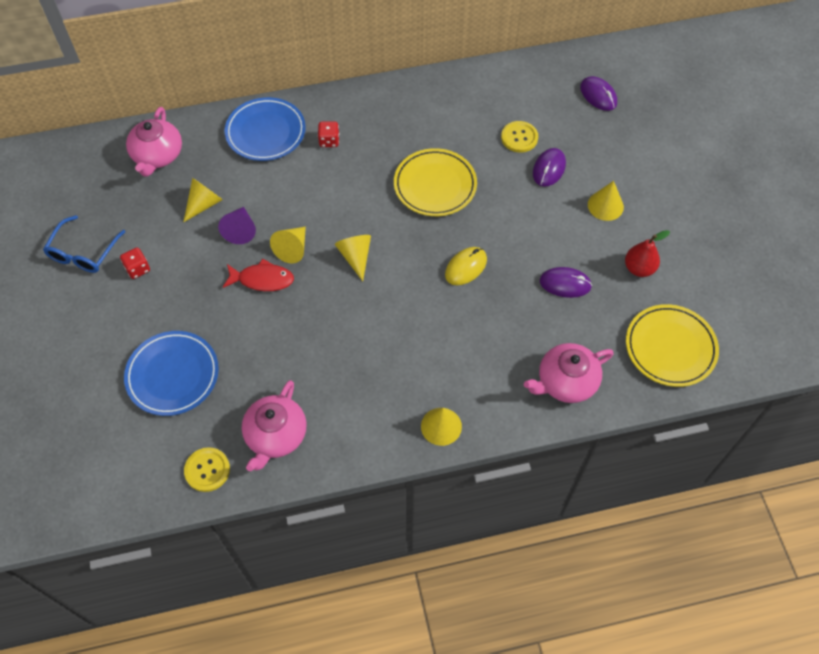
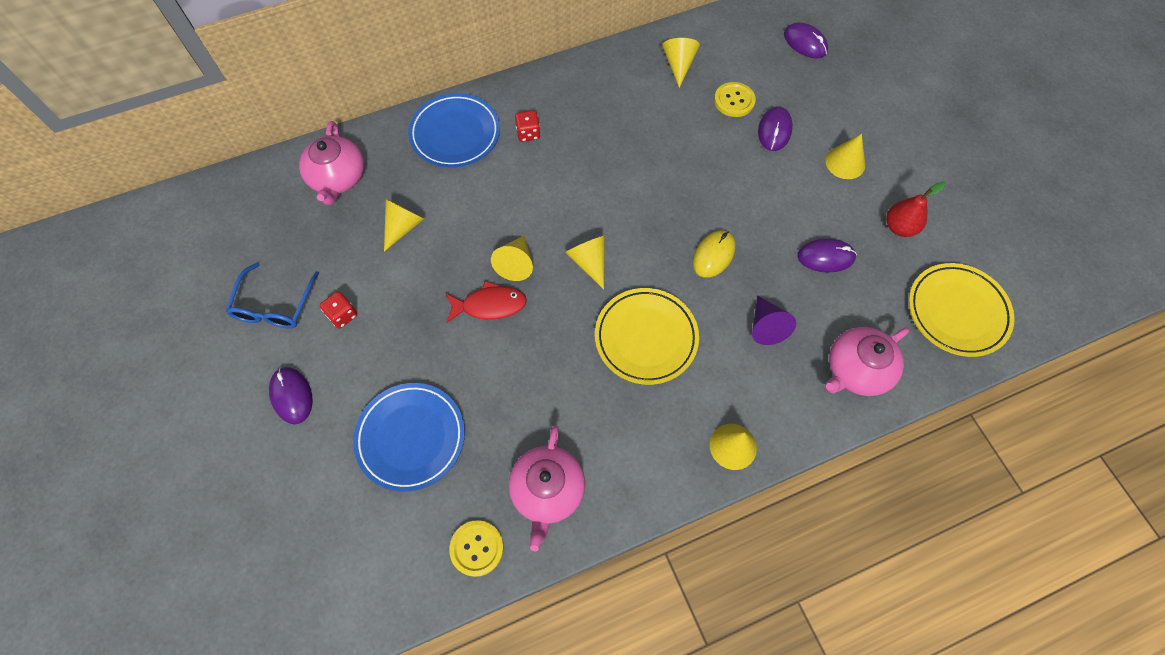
camera: 10 degrees left, 5 degrees up
(83, 326) = (291, 396): none -> purple mouse
(240, 230) = (452, 251): purple cone -> purple cone (766, 326)
(435, 185) = (657, 167): yellow plate -> yellow plate (646, 338)
(477, 100) = (678, 65): none -> yellow cone

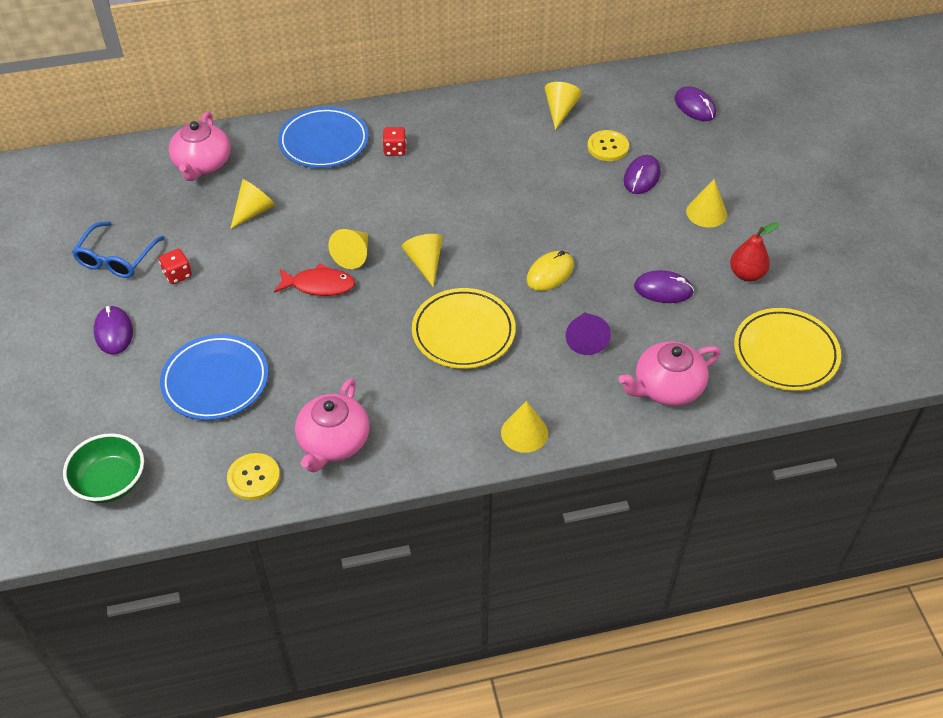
camera: 10 degrees right, 15 degrees down
(330, 580) = (110, 482): none -> green bowl

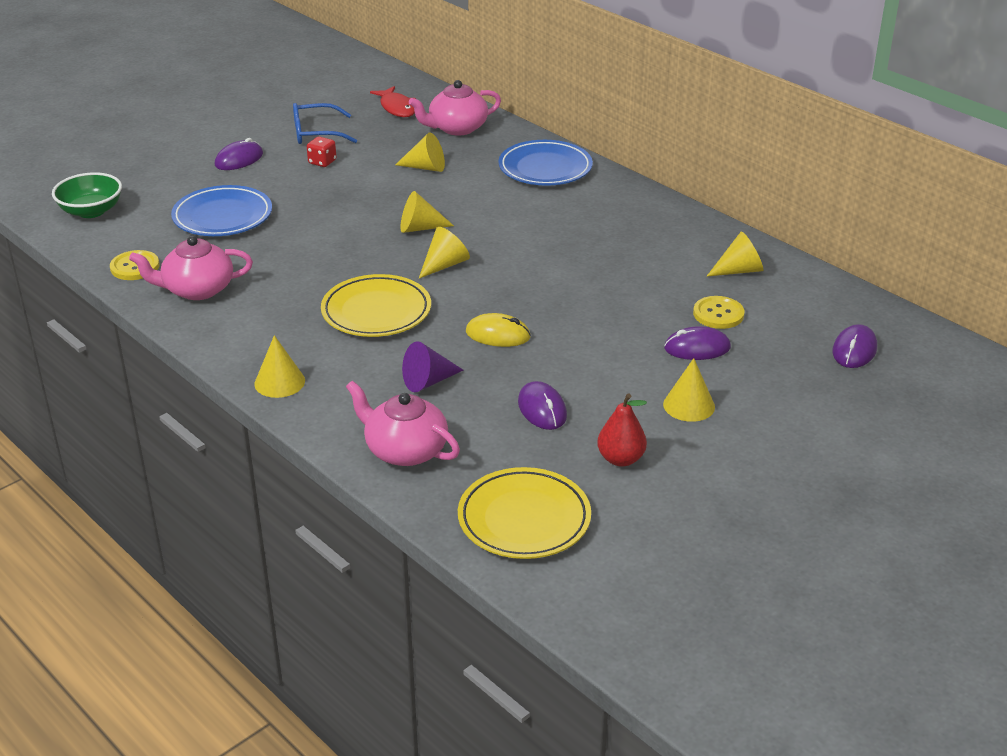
camera: 60 degrees right, 15 degrees down
(319, 285) = (368, 224): red fish -> red fish (397, 108)
(395, 150) = (574, 203): red dice -> none

